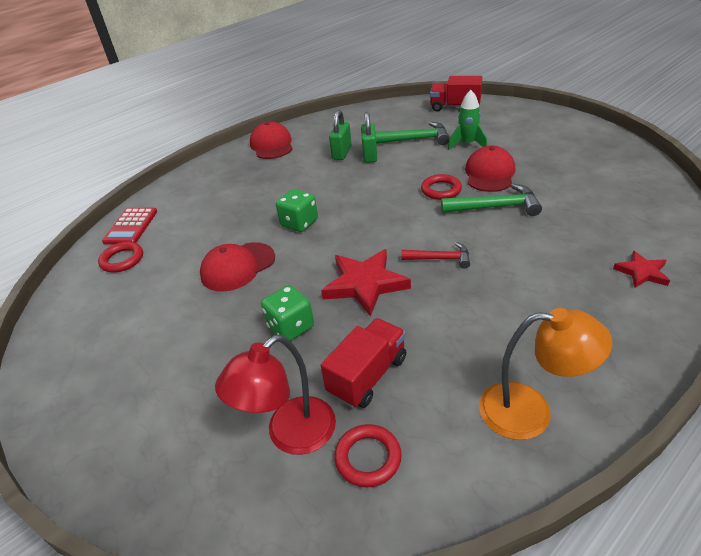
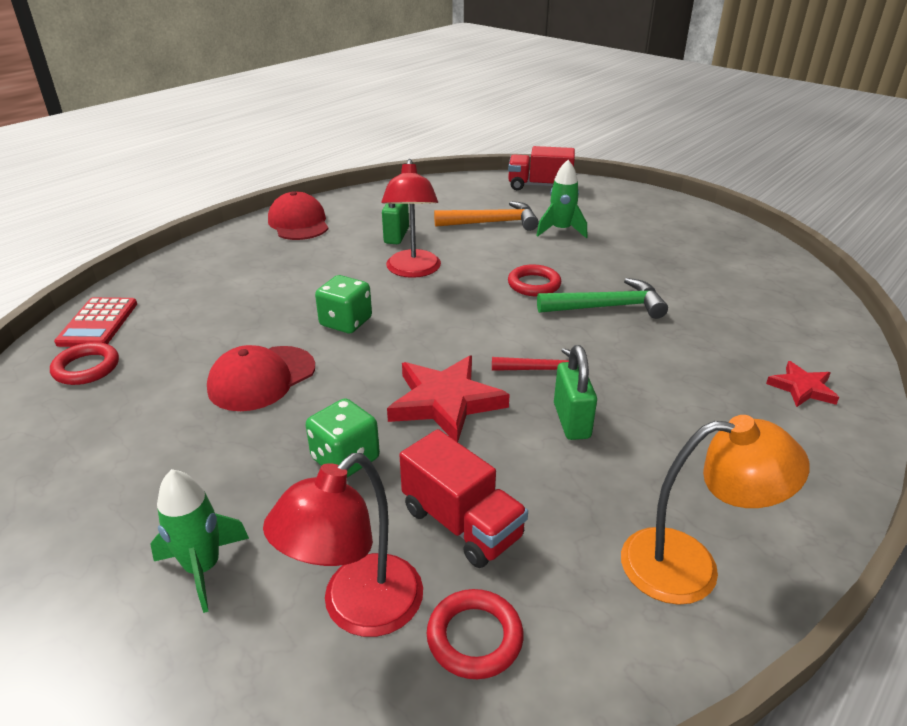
camera: 10 degrees left, 5 degrees down
(191, 403) = (203, 568): none -> green rocket
(351, 181) = (413, 271): none -> red lamp
(367, 376) = (462, 523): red truck -> red truck turned 105 degrees clockwise
(370, 155) = (434, 240): green padlock -> green padlock (571, 421)
(415, 139) = (492, 223): green hammer -> orange hammer
(489, 174) = (594, 266): red cap -> none

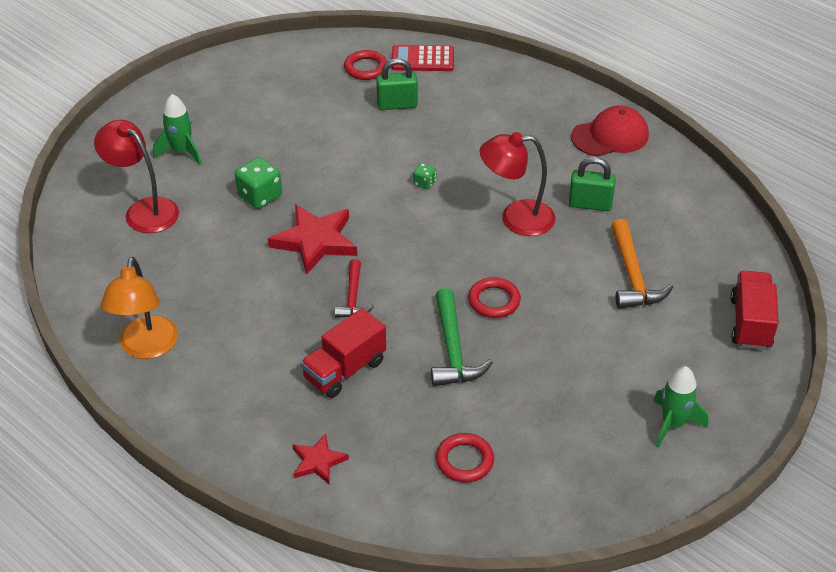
camera: 90 degrees right, 10 degrees up
(262, 378) = (349, 148): red cap -> none
(346, 322) = (424, 183): green dice -> green dice, size x0.53
(462, 523) = (196, 249): red truck -> red truck (344, 370)
(474, 637) = (118, 253): red ring -> red ring (464, 461)
(561, 230) = (620, 332): green rocket -> green rocket (673, 424)
(571, 421) = (288, 308): green padlock -> green padlock (397, 105)

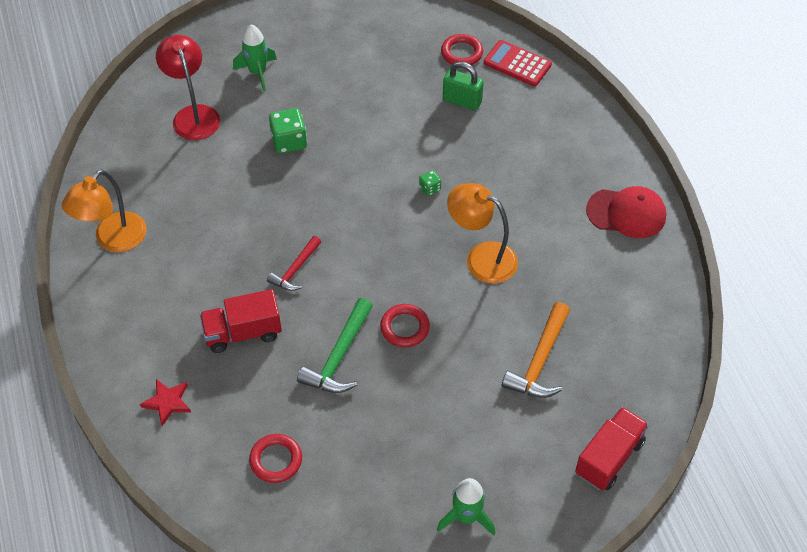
camera: 30 degrees right, 10 degrees up
(315, 241) = (303, 204): red star -> none
(516, 218) = (481, 258): red lamp -> orange lamp
(590, 204) = (556, 273): green padlock -> none

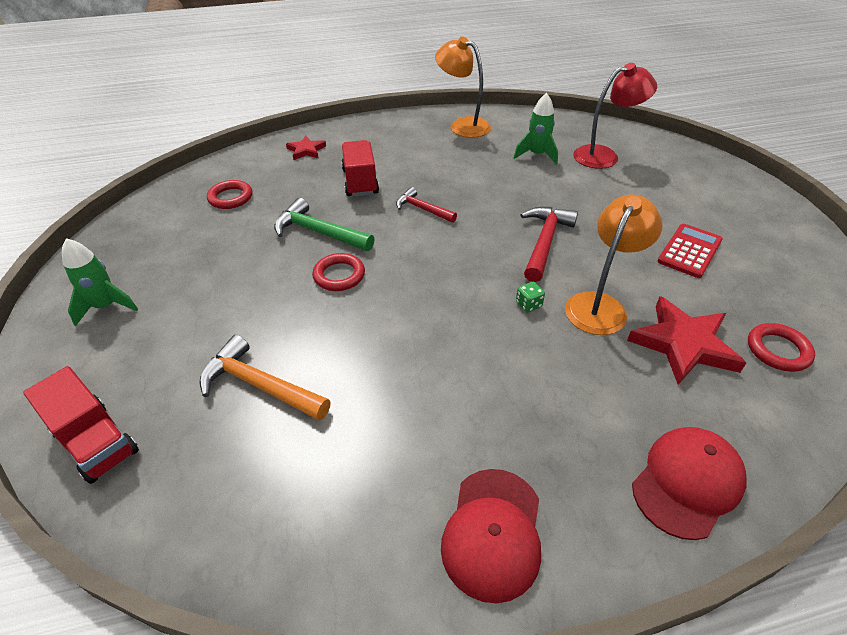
camera: 95 degrees right, 10 degrees down
(258, 73) = (671, 189): green rocket -> green rocket (536, 155)
(289, 141) = (582, 207): green dice -> none
(346, 173) = (544, 242): none -> red hammer
(462, 101) = (683, 344): green padlock -> red star
(481, 258) = (422, 343): orange lamp -> orange lamp (600, 305)
(517, 64) = (785, 414): red calculator -> red calculator (689, 251)
(575, 120) = (687, 482): none -> red cap

